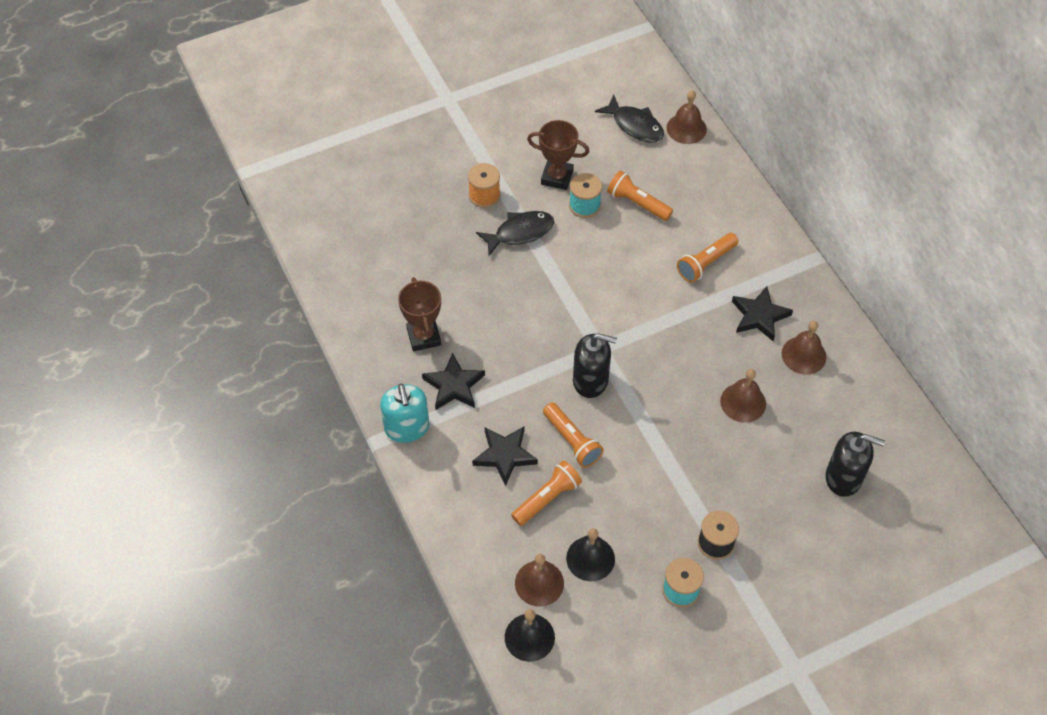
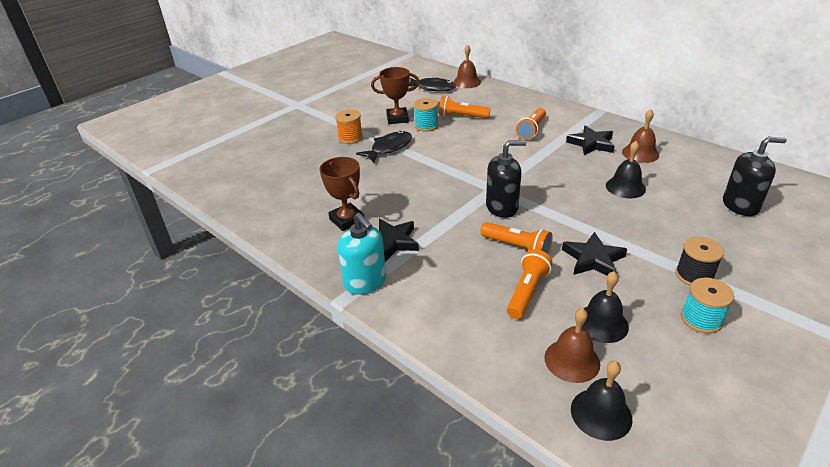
camera: 20 degrees left, 20 degrees down
(504, 455) = (467, 274): black star -> black star (593, 259)
(743, 402) = (625, 187): brown bell -> black bell

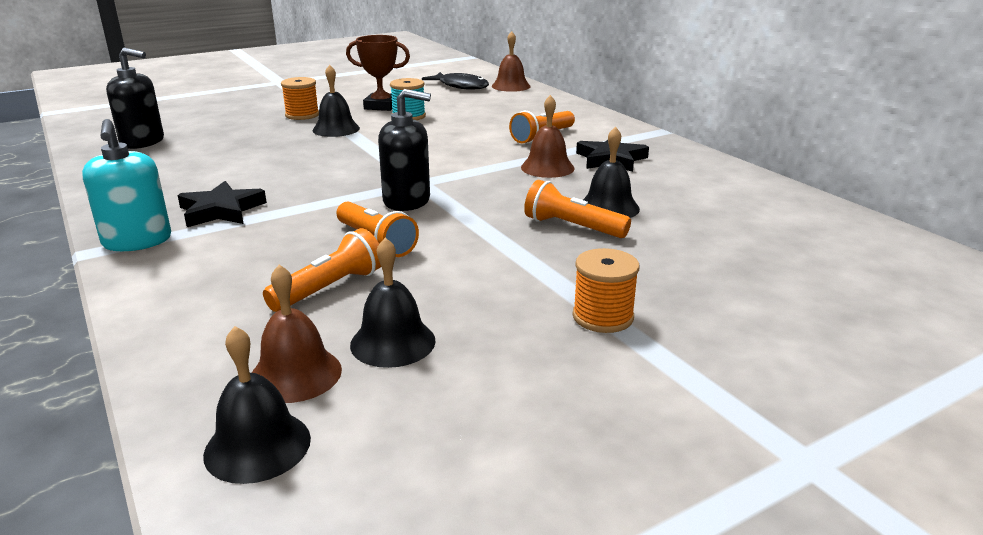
camera: 15 degrees right, 10 degrees down
(347, 220) = (197, 183): brown trophy -> none
(389, 148) = (336, 129): black fish -> black bell
(462, 117) = (465, 114): orange flashlight -> orange flashlight (572, 227)
(593, 259) = (467, 272): black star -> none
(640, 153) = (673, 177): brown bell -> brown bell (547, 167)
(694, 275) = (603, 317): black spool -> orange spool
(701, 319) = (554, 369): turquoise spool -> none
(740, 205) = (771, 253): black soap dispenser -> black soap dispenser (142, 142)

